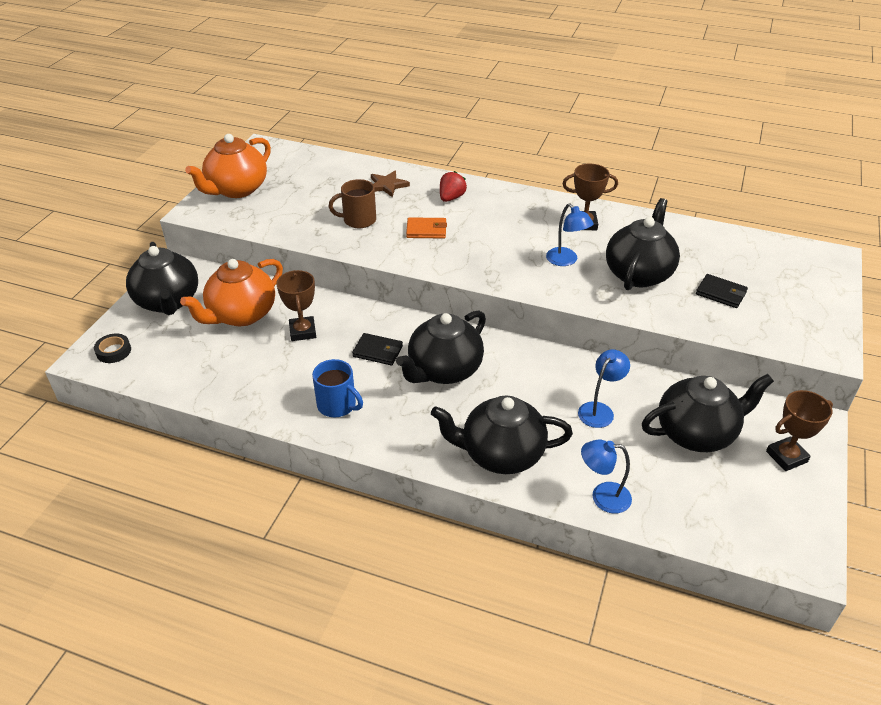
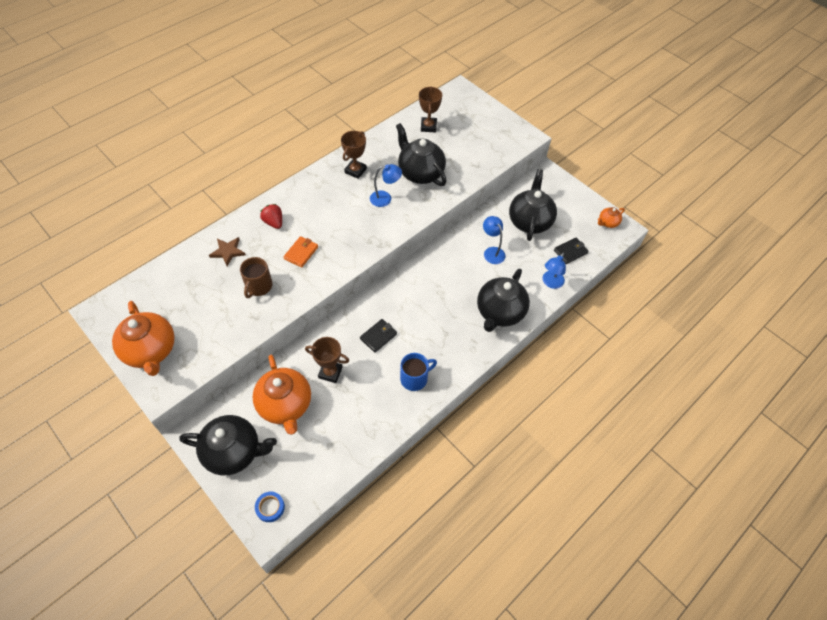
camera: 65 degrees left, 15 degrees up
(113, 351) = (270, 507): black tape -> blue tape
(444, 370) = (417, 309): black teapot -> none
(721, 293) = (459, 149): black wallet -> black wallet (570, 252)
(786, 457) = (562, 197): brown trophy -> brown trophy (428, 126)
(797, 535) = (607, 223): none -> orange teapot

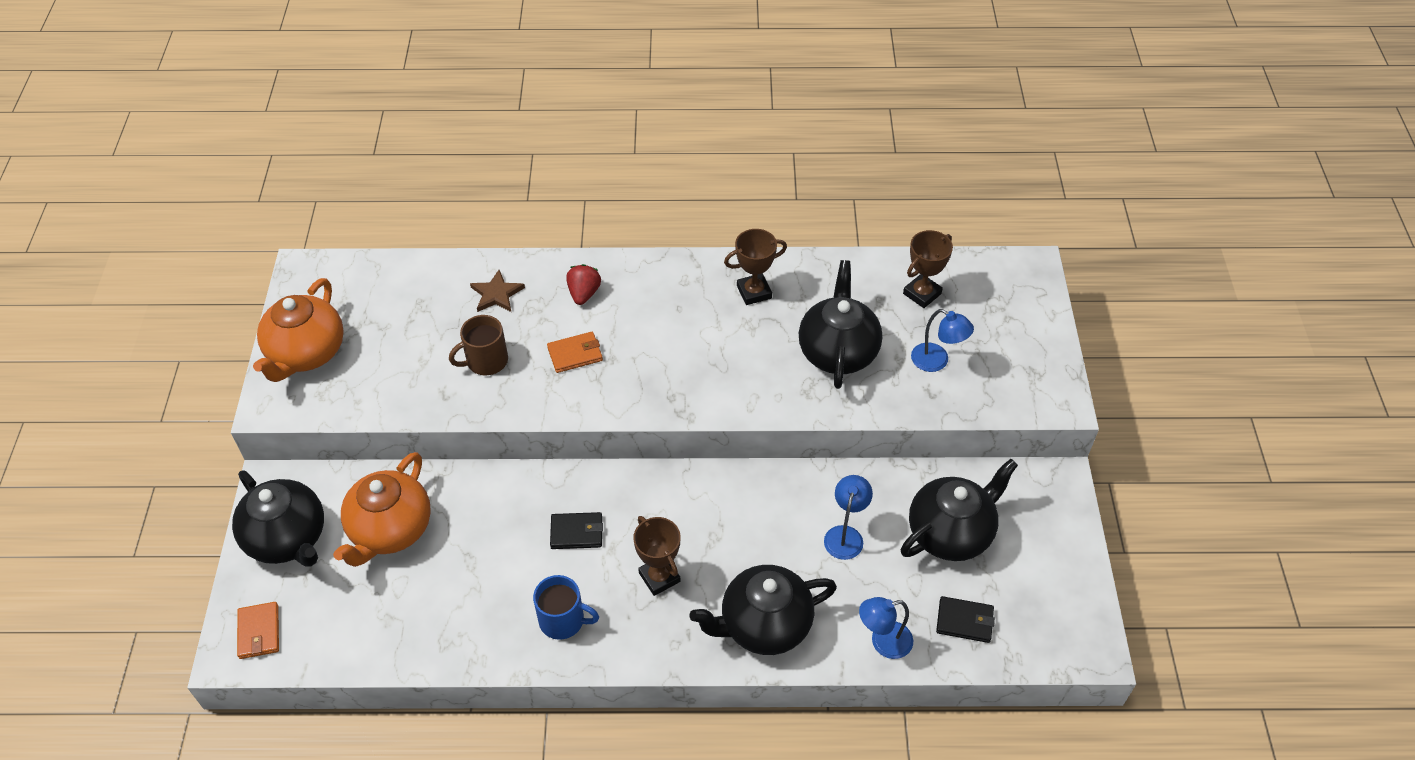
camera: 45 degrees right, 5 degrees down
(270, 507) = (259, 632): blue tape -> orange wallet
(330, 372) = (476, 532): brown trophy -> brown trophy (659, 577)
(385, 198) = (752, 355): blue lamp -> blue lamp (937, 361)
(607, 223) = (1076, 623): orange teapot -> none

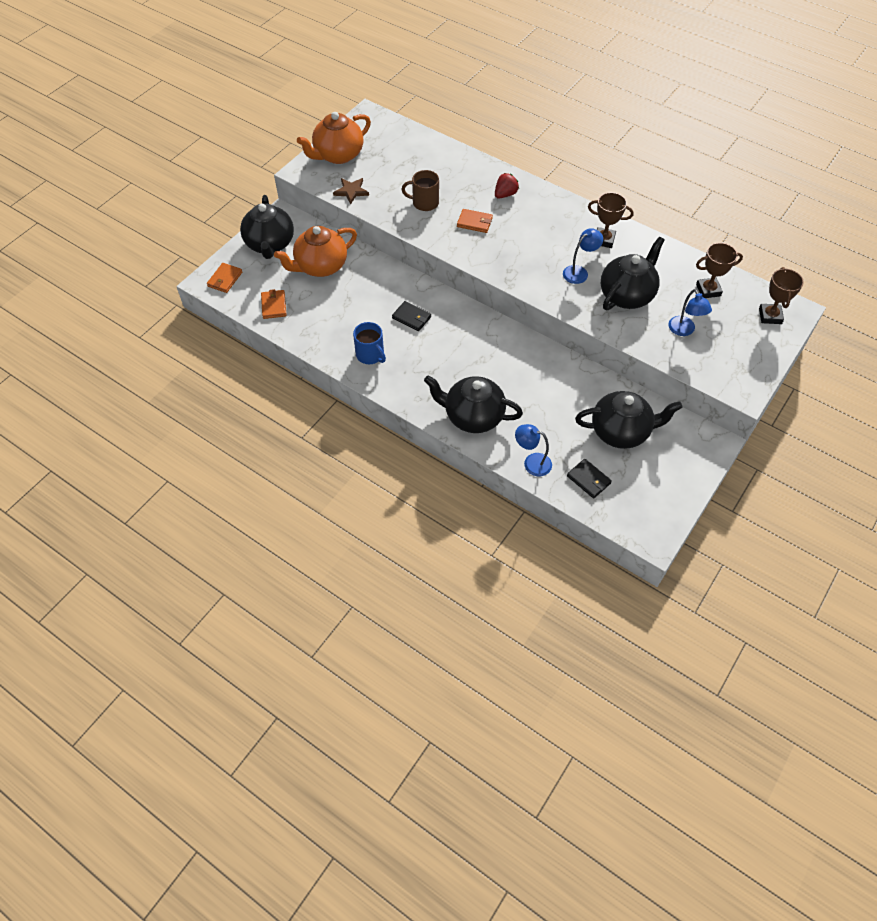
camera: 35 degrees right, 5 degrees up
(367, 629) = (274, 306): none -> orange wallet
(497, 294) = (457, 172): brown star -> brown star (351, 191)
(659, 577) = (436, 362): brown trophy -> brown trophy (770, 316)
(845, 535) = (557, 398): blue lamp -> blue lamp (579, 272)

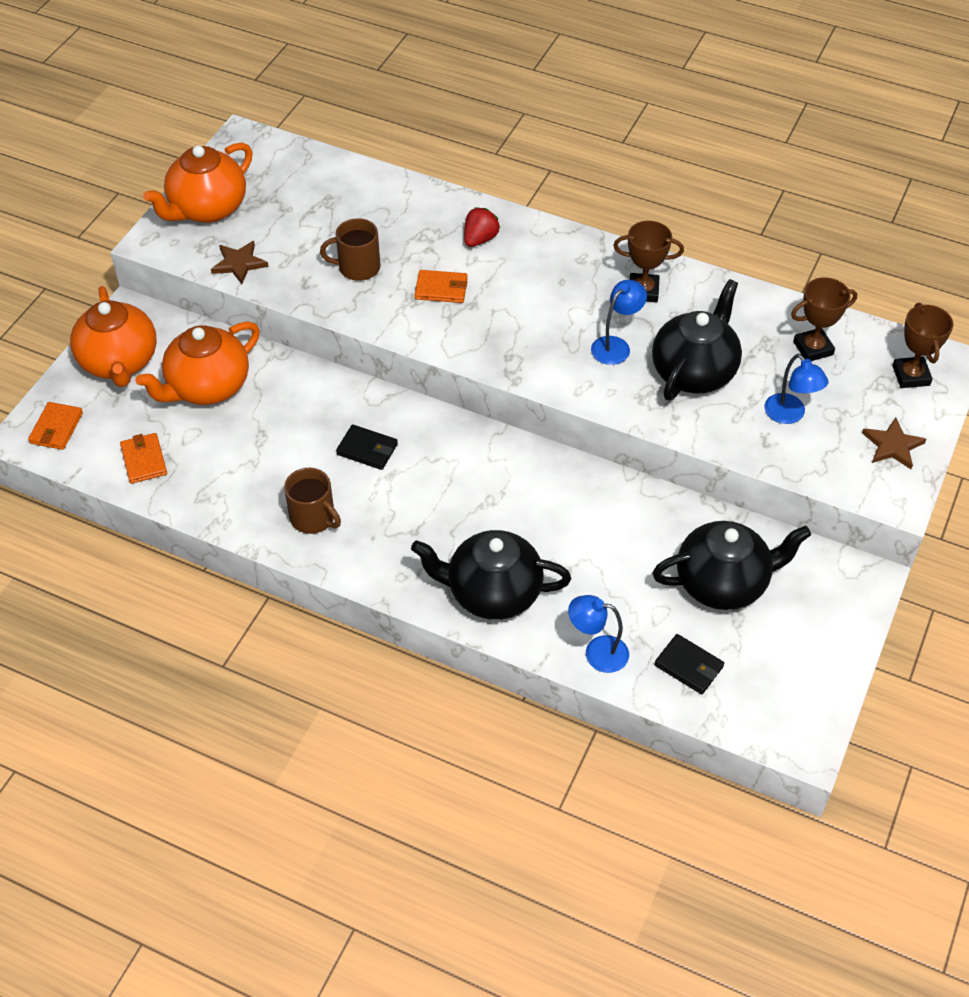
camera: 10 degrees left, 5 degrees down
(270, 244) = (120, 362): black teapot -> orange teapot
(370, 355) = (313, 518): blue mug -> brown mug
(748, 359) = (892, 445): none -> brown star

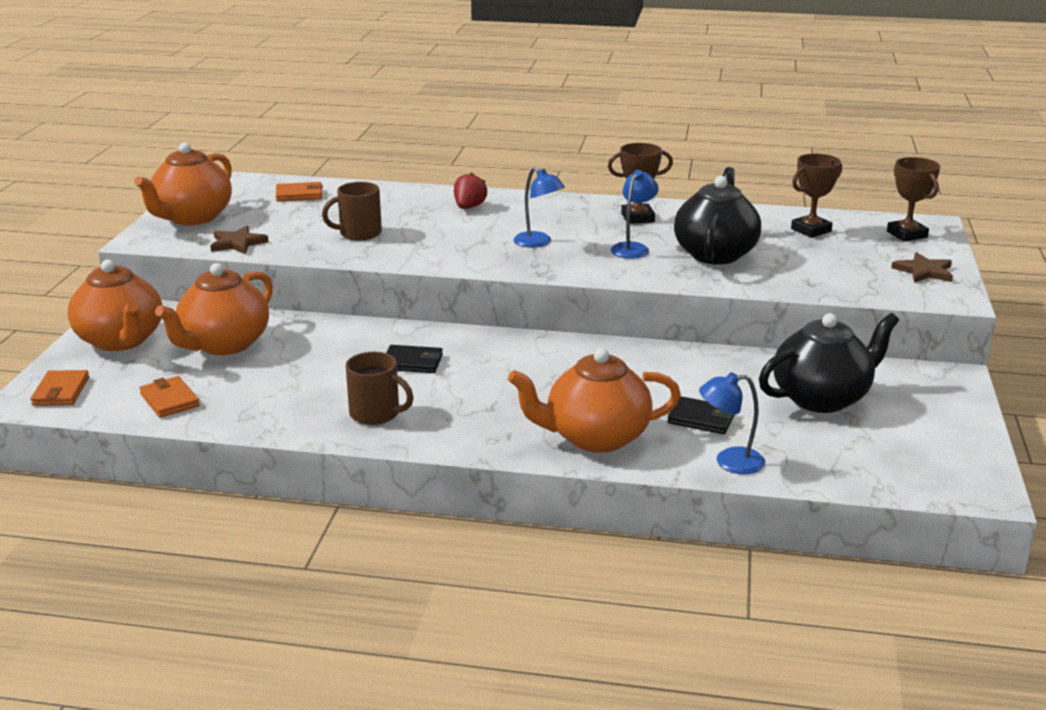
camera: 15 degrees left, 25 degrees down
(441, 289) = (447, 236): orange wallet -> orange wallet (299, 195)
(492, 593) = (595, 437): black teapot -> orange teapot
(689, 666) = (828, 457): black wallet -> black wallet (701, 419)
(790, 415) = (819, 266): blue lamp -> blue lamp (538, 243)

